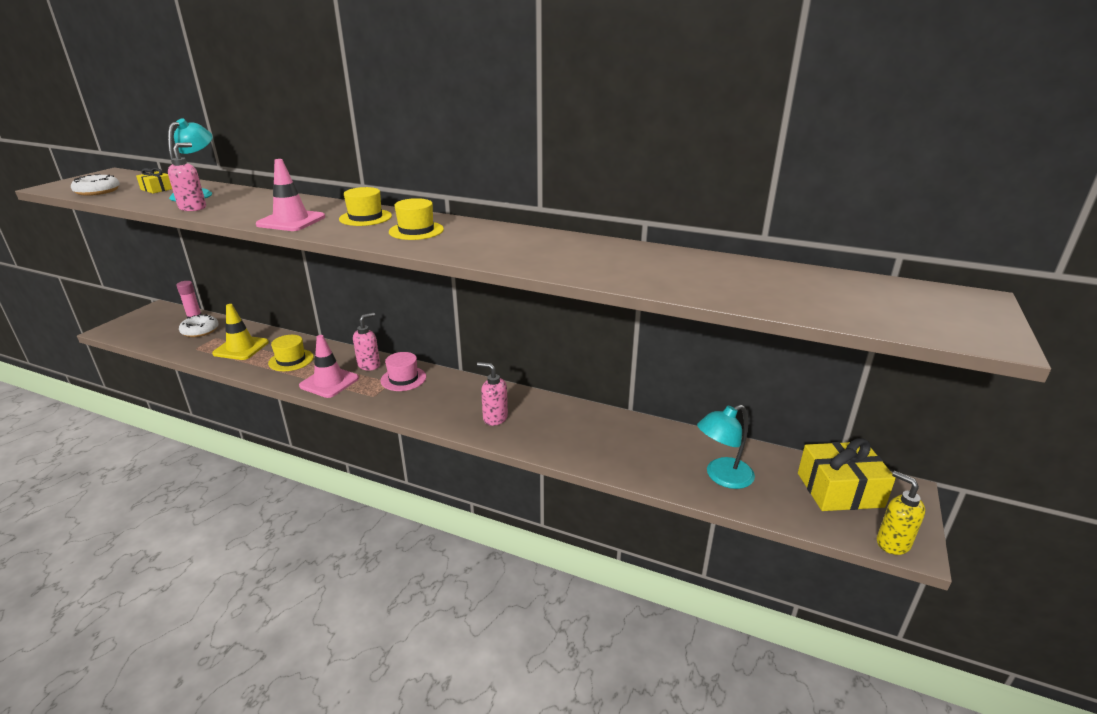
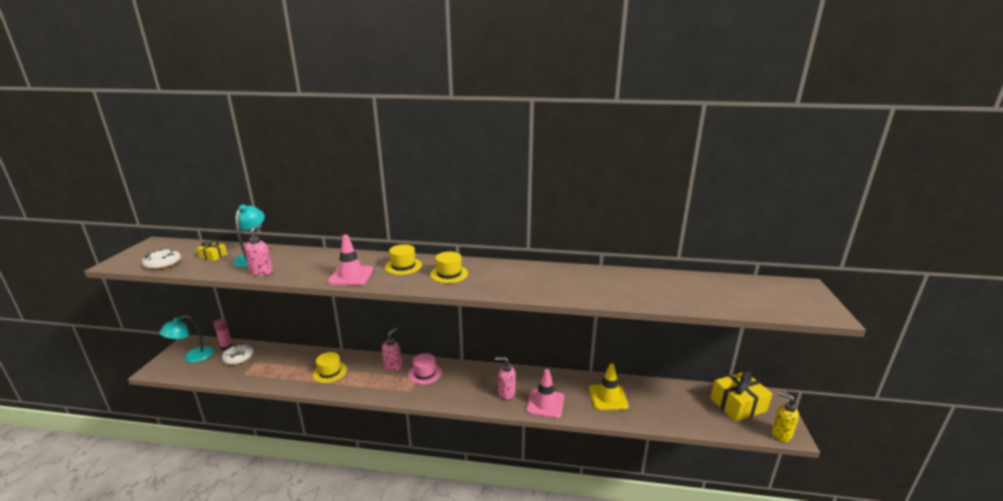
camera: 15 degrees left, 5 degrees down
(241, 348) = (282, 368): yellow traffic cone -> yellow traffic cone (608, 397)
(329, 382) = (370, 385): pink traffic cone -> pink traffic cone (545, 403)
(722, 477) = (669, 409): turquoise lamp -> turquoise lamp (192, 357)

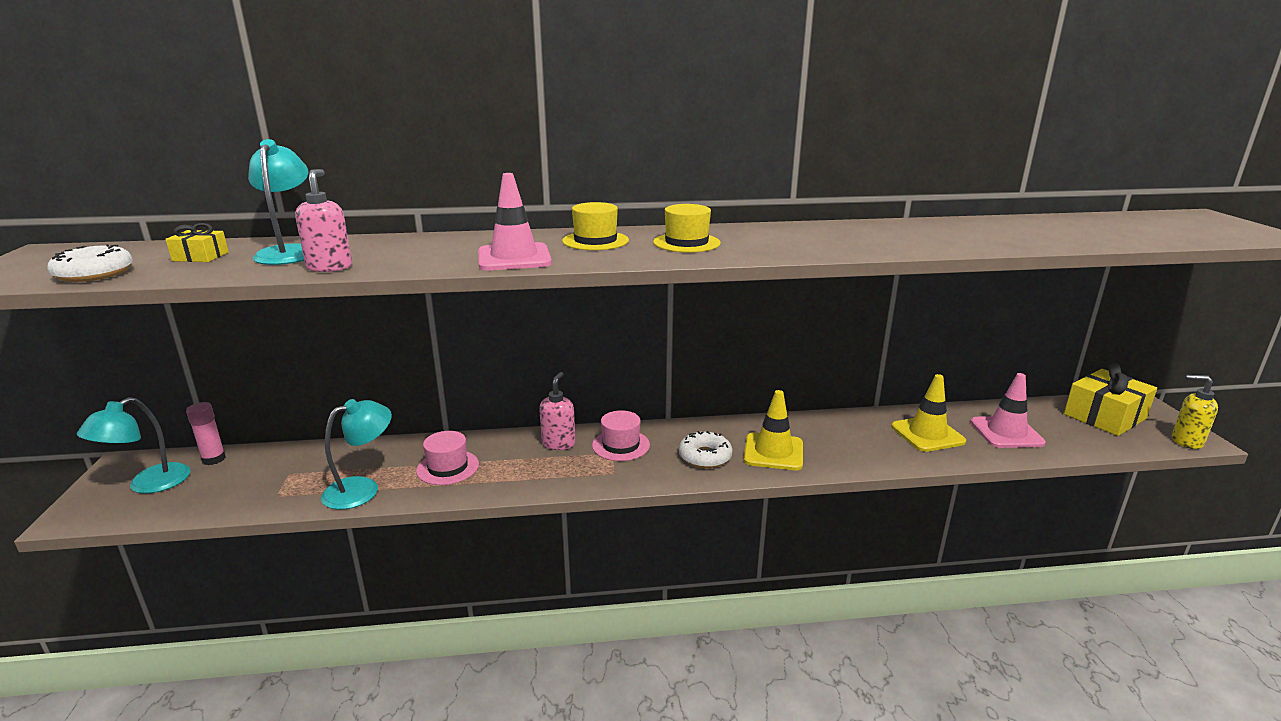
camera: 15 degrees left, 0 degrees up
(238, 358) = (249, 472): white donut -> white donut (705, 456)
(283, 378) = (362, 489): none -> turquoise lamp
(330, 372) = (448, 467): yellow hat -> pink hat
(506, 393) = (773, 452): pink soap dispenser -> yellow traffic cone
(545, 403) = (843, 456): pink traffic cone -> pink traffic cone (1006, 433)

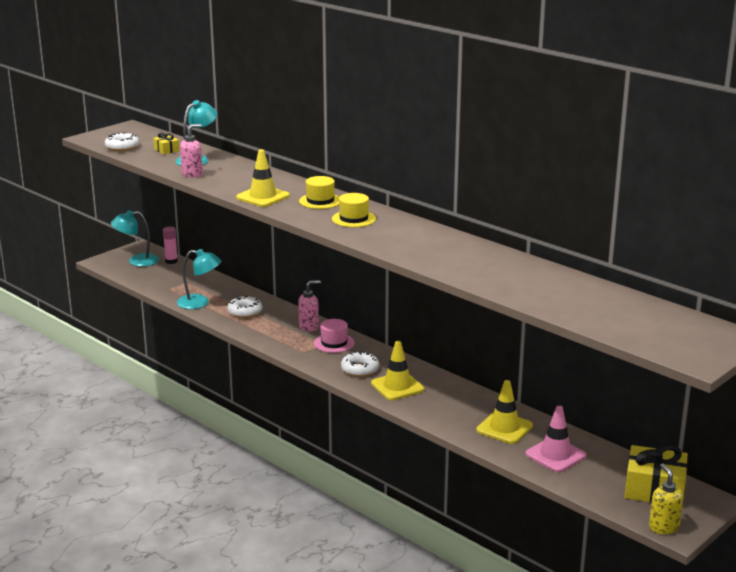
camera: 50 degrees right, 0 degrees up
(448, 467) = (245, 312): pink hat -> white donut
(514, 258) = (263, 197): pink traffic cone -> yellow traffic cone

